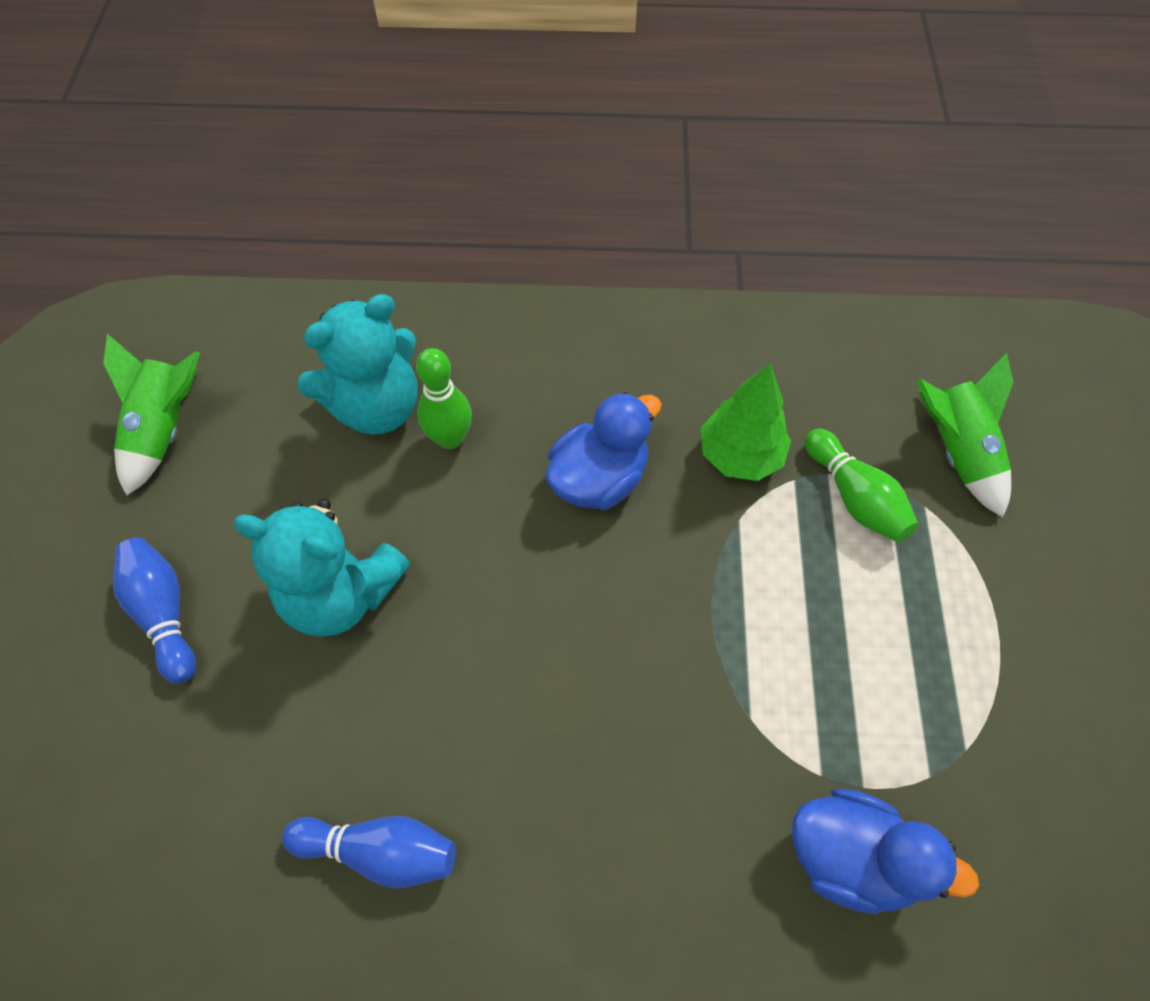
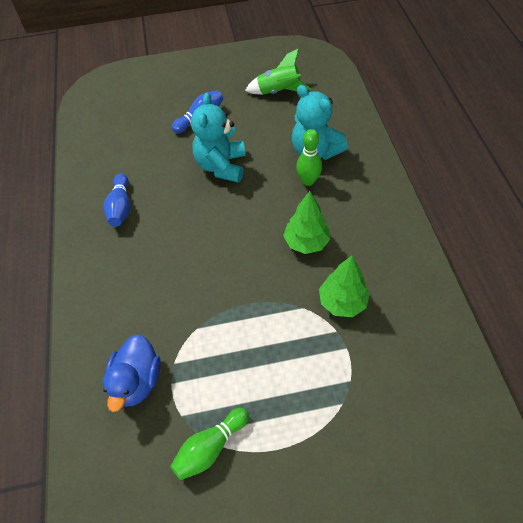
camera: 80 degrees right, 5 degrees down
(599, 479) = (306, 242): blue duck -> green tree
(855, 497) = (335, 364): green bowling pin -> green bowling pin (210, 447)
(956, 452) = (388, 420): green rocket -> none

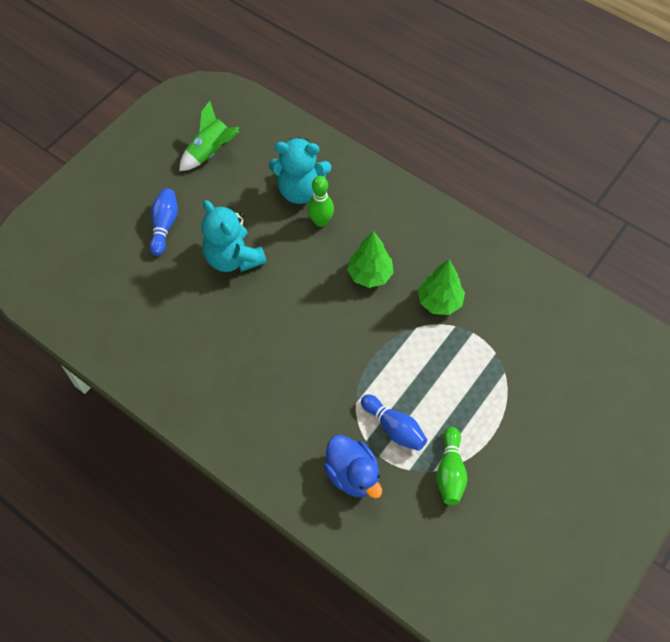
camera: 45 degrees left, 5 degrees up
(121, 207) = (184, 358): blue bowling pin -> blue bowling pin (394, 428)

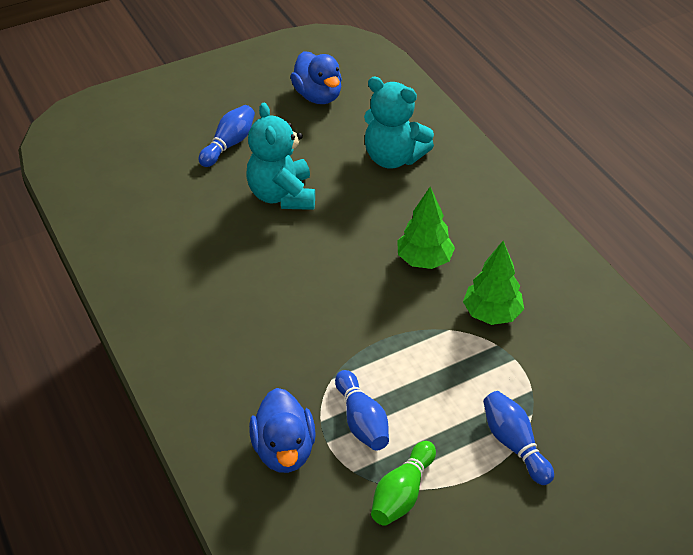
camera: 25 degrees right, 15 degrees down
(210, 152) = (318, 96): green rocket -> blue duck
(320, 221) = (398, 192): green bowling pin -> none
(504, 401) = (514, 444): none -> blue bowling pin

